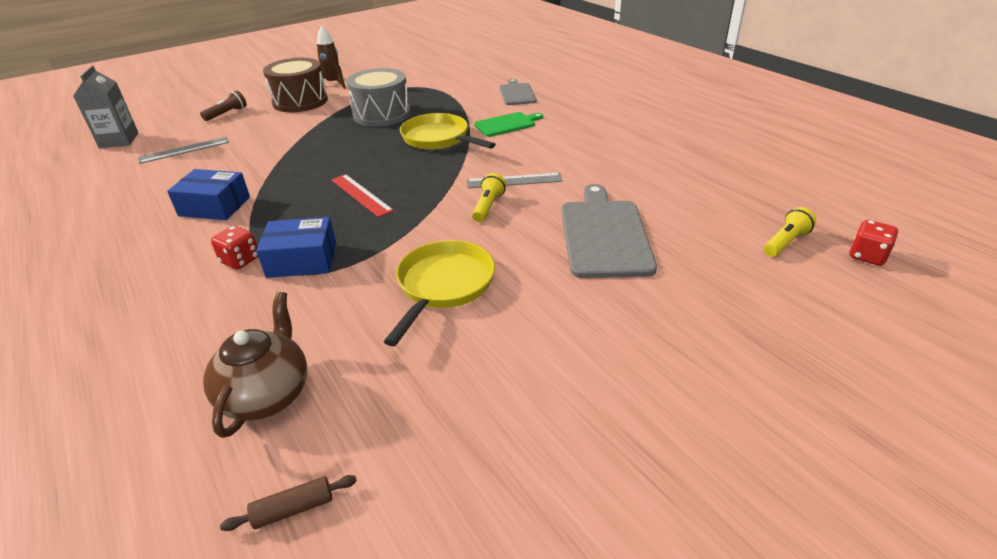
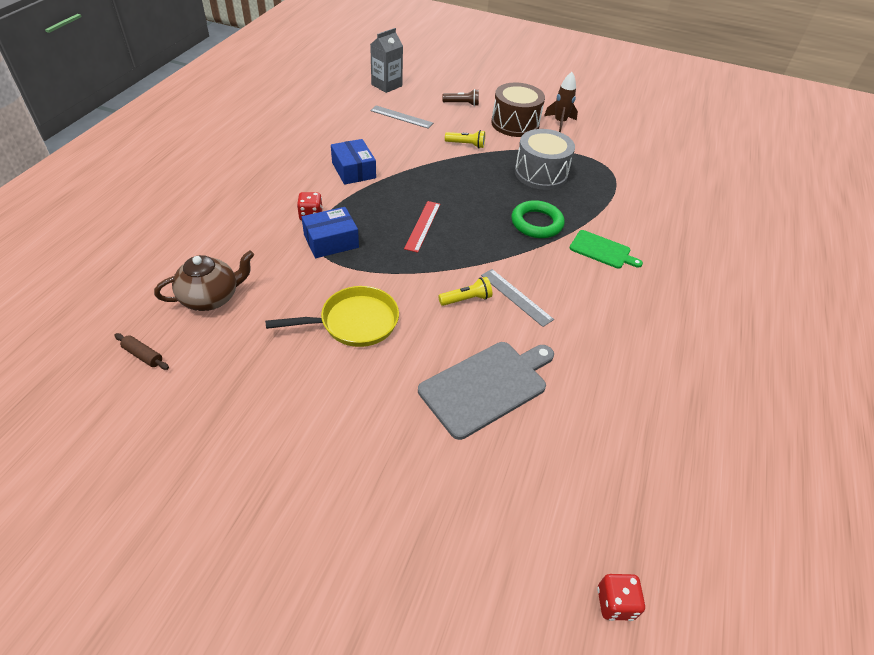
camera: 50 degrees right, 10 degrees up
(302, 260) = (331, 241): blue box -> blue box turned 75 degrees counterclockwise
(439, 138) = (536, 223): yellow pan -> green ring
(517, 93) = (665, 230): grey cutting board -> none
(785, 242) = (583, 524): yellow flashlight -> yellow flashlight (466, 144)

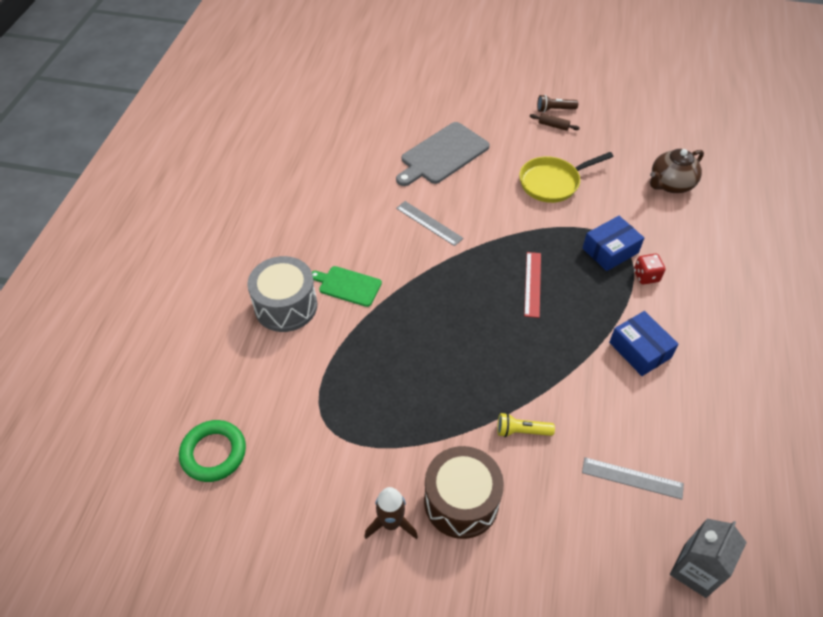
camera: 175 degrees right, 5 degrees up
(143, 355) = (680, 141): brown rolling pin -> brown rolling pin (553, 125)
(462, 104) = (554, 541): brown flashlight -> brown flashlight (554, 110)
(466, 299) = (471, 214): yellow flashlight -> none
(536, 223) = (416, 309): green ring -> green ring (214, 453)
(540, 173) = (416, 391): grey drum -> grey drum (286, 306)
(615, 603) = (363, 73): red dice -> none

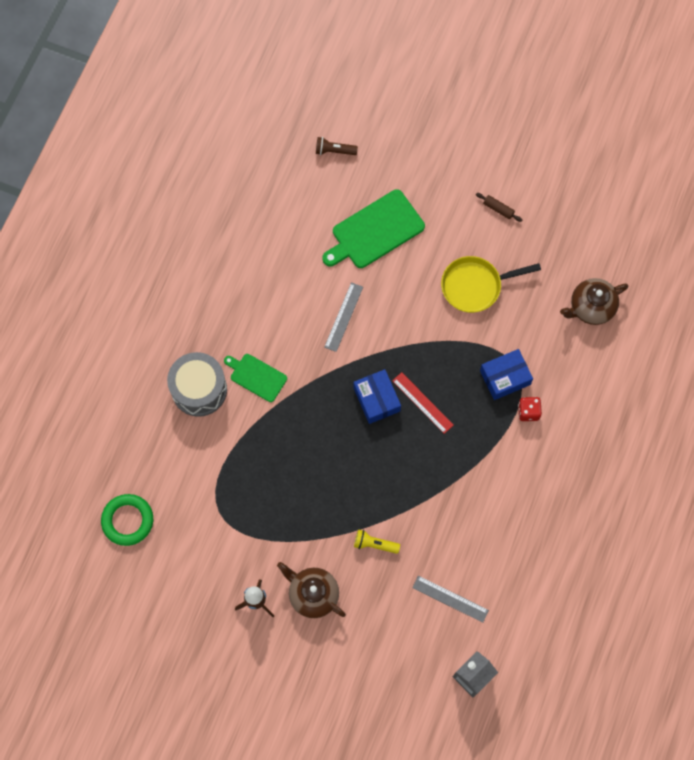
camera: 10 degrees right, 20 degrees up
(429, 223) = (343, 317): grey ruler -> grey ruler turned 60 degrees clockwise
(442, 155) = (375, 231): grey cutting board -> green cutting board
(461, 501) = (313, 594): brown drum -> brown teapot
(532, 284) = (422, 402): red ruler -> red ruler turned 60 degrees counterclockwise
(554, 110) = (506, 186): brown flashlight -> brown flashlight (334, 151)
(639, 350) = (496, 487): blue box -> blue box (376, 399)

